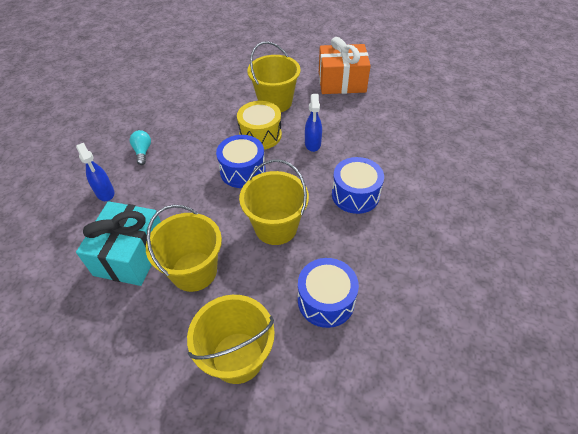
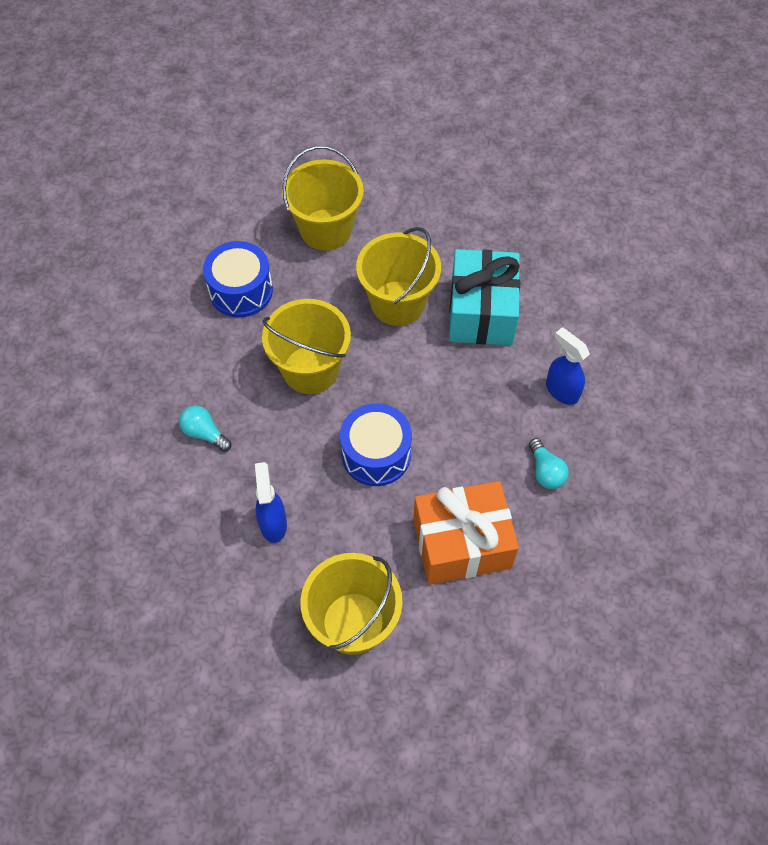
camera: 170 degrees right, 10 degrees up
(260, 135) = (364, 533): yellow drum -> none
(341, 82) = (226, 706): orange gift -> orange gift (462, 543)
(355, 195) = (204, 433): blue drum -> turquoise light bulb

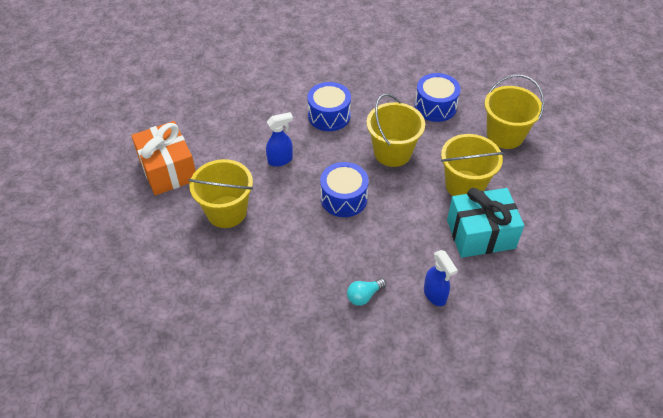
camera: 75 degrees right, 10 degrees down
(204, 433) = (329, 116): turquoise light bulb -> blue drum
(462, 543) = (294, 256): orange gift -> orange gift (168, 170)
(561, 391) = (435, 295): blue spray bottle -> blue spray bottle turned 120 degrees clockwise

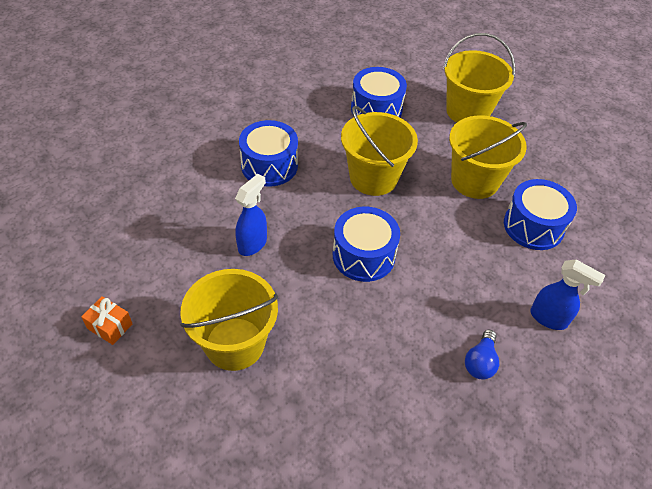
camera: 35 degrees left, 0 degrees up
(168, 170) = (110, 326): orange gift -> orange gift, size x0.42
(364, 296) = (480, 362): turquoise light bulb -> blue light bulb
(480, 234) = (533, 226): turquoise gift -> blue drum

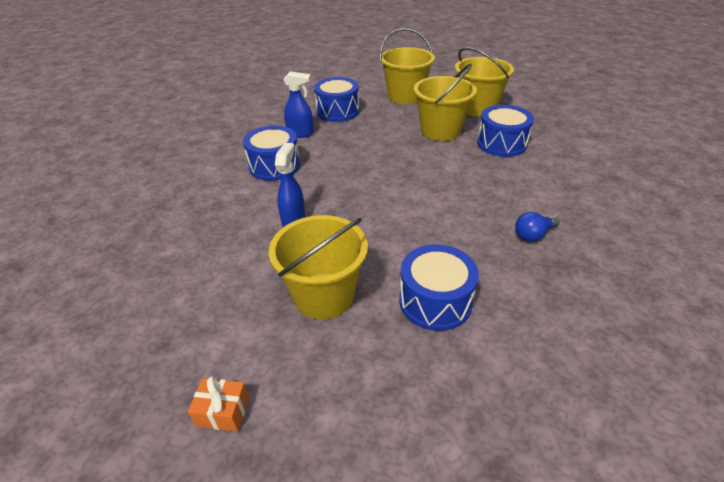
camera: 20 degrees left, 10 degrees down
(110, 326) = (190, 327): orange gift -> orange gift (223, 412)
(363, 255) = (392, 198): blue drum -> blue drum (435, 301)
(373, 178) = (364, 150): yellow bucket -> yellow bucket (477, 108)
(480, 362) = (533, 235): blue light bulb -> blue light bulb turned 60 degrees clockwise
(549, 318) = (557, 191): blue spray bottle -> blue spray bottle (301, 133)

